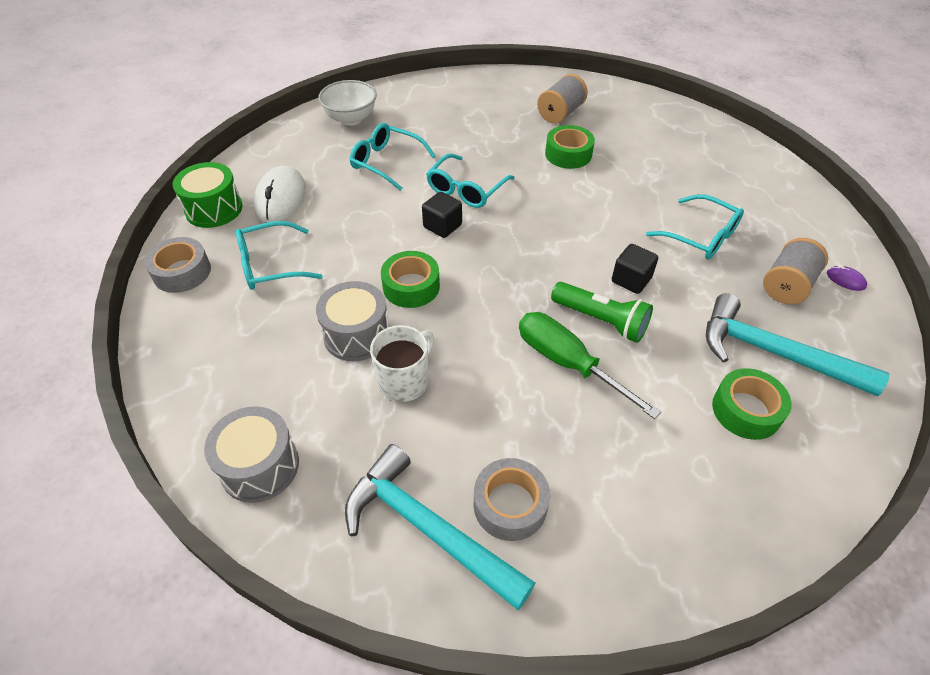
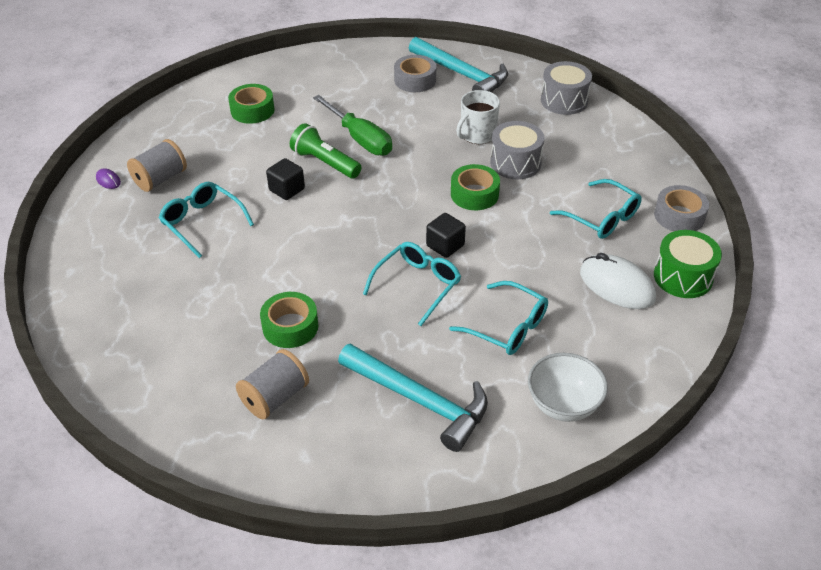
camera: 175 degrees left, 5 degrees down
(270, 265) = (602, 218): turquoise glasses -> turquoise glasses turned 60 degrees clockwise
(280, 198) = (617, 285): white mouse -> white mouse turned 60 degrees counterclockwise
(773, 353) = (209, 137): turquoise hammer -> turquoise hammer (420, 400)

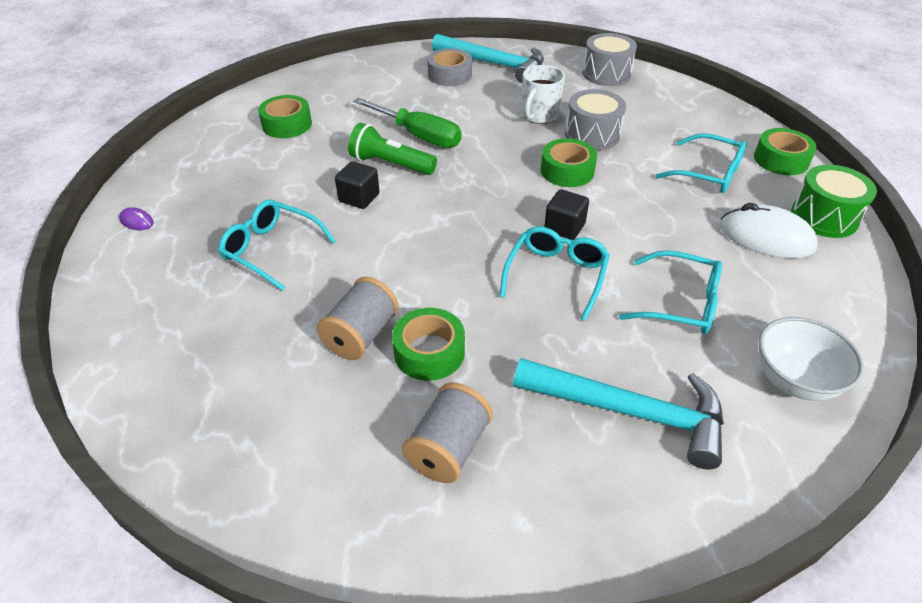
camera: 15 degrees left, 0 degrees up
(160, 179) = (202, 210): grey spool -> grey spool (361, 335)
(679, 216) = (781, 160): grey tape -> green tape

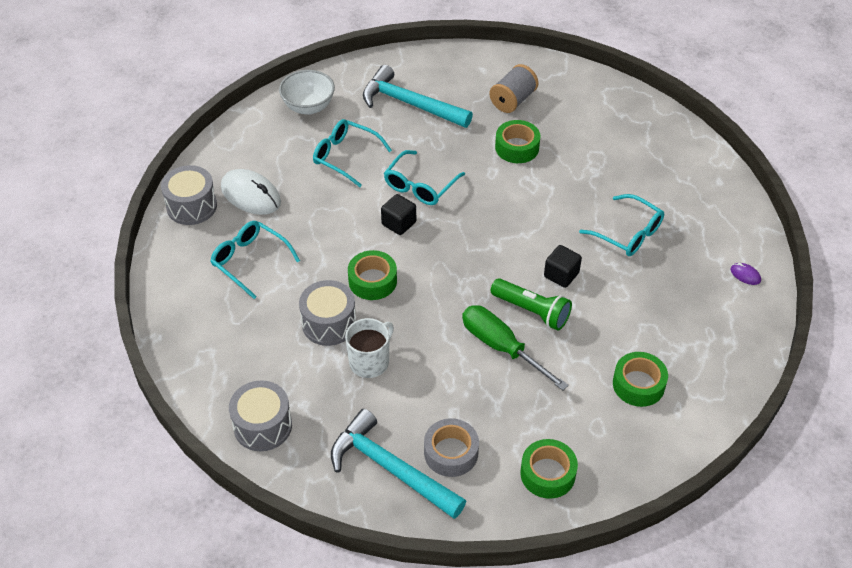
camera: 170 degrees left, 5 degrees up
(361, 335) = (559, 162): grey spool -> none
(781, 160) = (174, 267): green tape -> green tape (548, 474)
(824, 217) = (191, 206): green drum -> grey drum

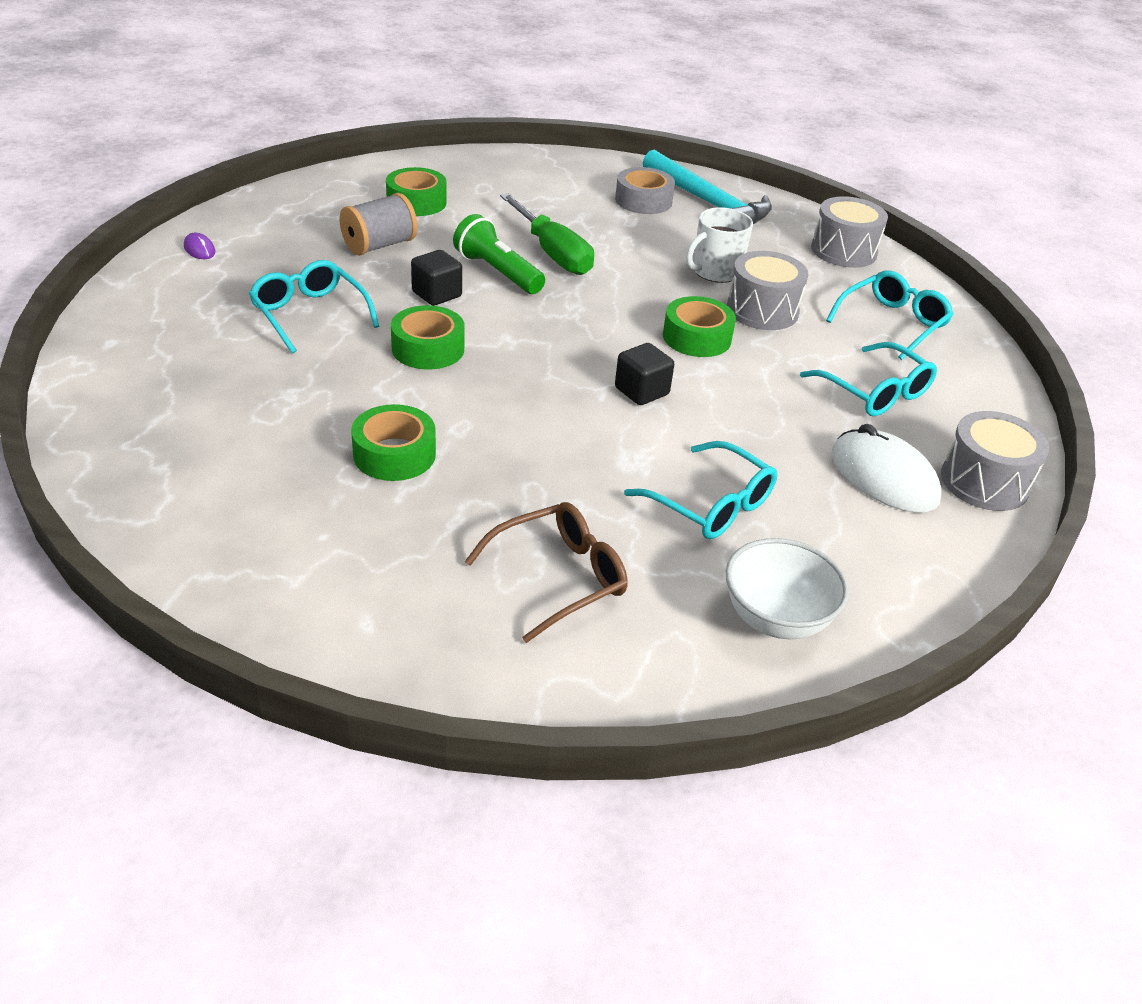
camera: 170 degrees left, 10 degrees down
(410, 104) = (559, 578): turquoise hammer -> brown glasses
(420, 186) = (591, 432): turquoise glasses -> turquoise glasses (892, 323)
(513, 100) = (345, 539): grey spool -> grey spool (379, 245)
(548, 474) = (552, 174): green tape -> green tape (428, 349)

